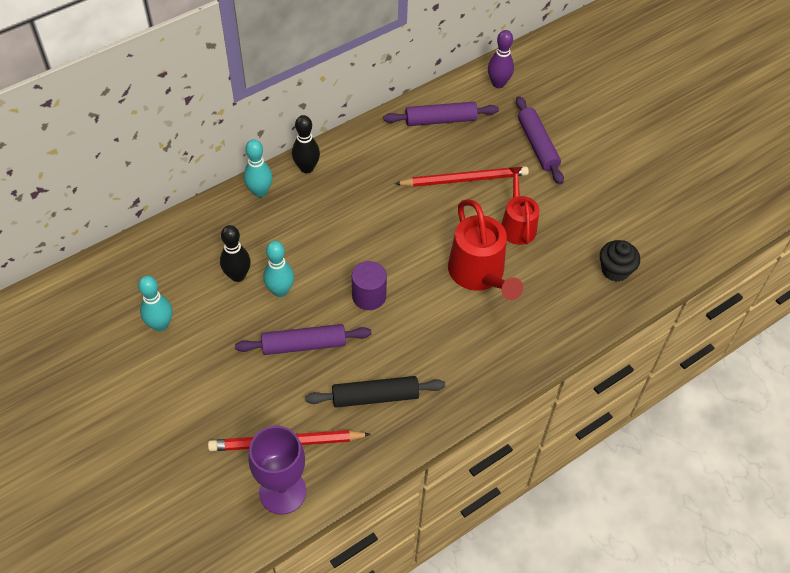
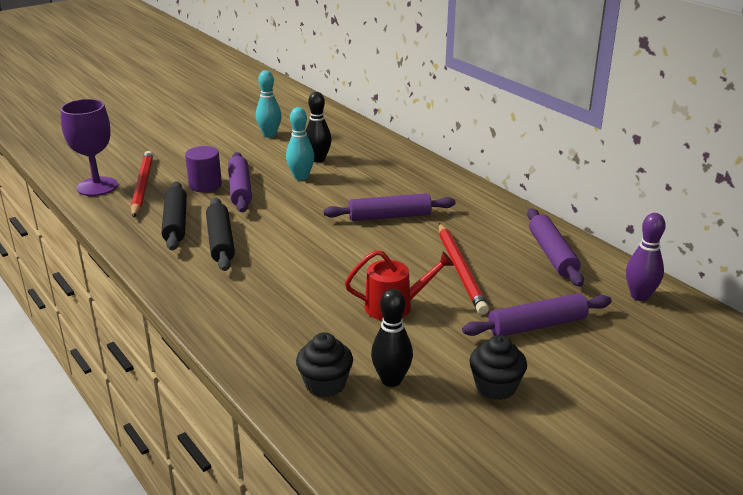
camera: 90 degrees right, 25 degrees down
(260, 192) = (417, 163): turquoise bowling pin -> none
(307, 168) = (452, 182): black bowling pin -> black bowling pin (391, 380)
(369, 296) = (292, 217): purple cylinder -> purple cylinder (205, 185)
(371, 220) = (389, 216): none -> purple rolling pin
(413, 353) = (221, 241): none -> black rolling pin
(479, 274) = (319, 279): red watering can -> none
(608, 177) = (495, 387): none -> black cupcake

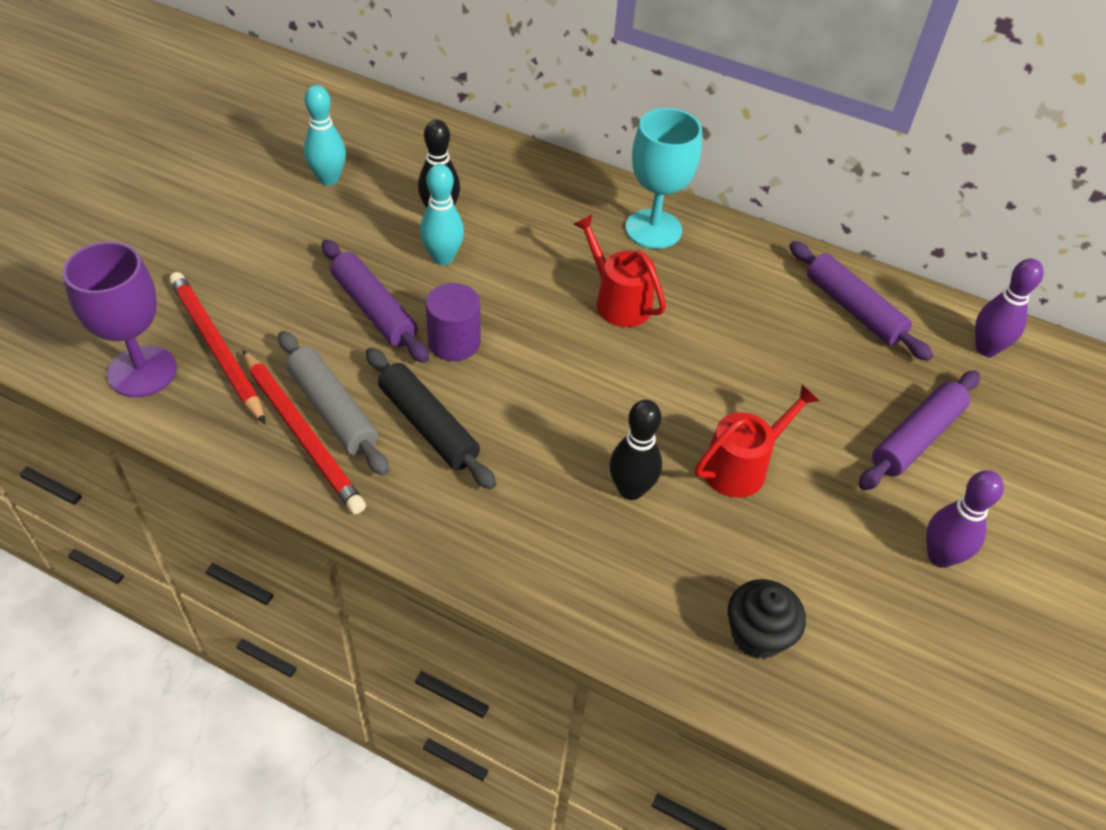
camera: 30 degrees left, 20 degrees up
(176, 223) = (333, 410): black rolling pin -> grey rolling pin
(205, 185) = (314, 316): purple cylinder -> purple cylinder (454, 342)
(389, 216) = (618, 301): purple rolling pin -> red watering can
(391, 380) = (825, 594): black bowling pin -> black bowling pin (631, 489)
(445, 191) = (653, 229): none -> turquoise goblet
(460, 270) = (772, 373): red pencil -> red pencil (302, 434)
(495, 387) = (940, 556): black cupcake -> purple bowling pin

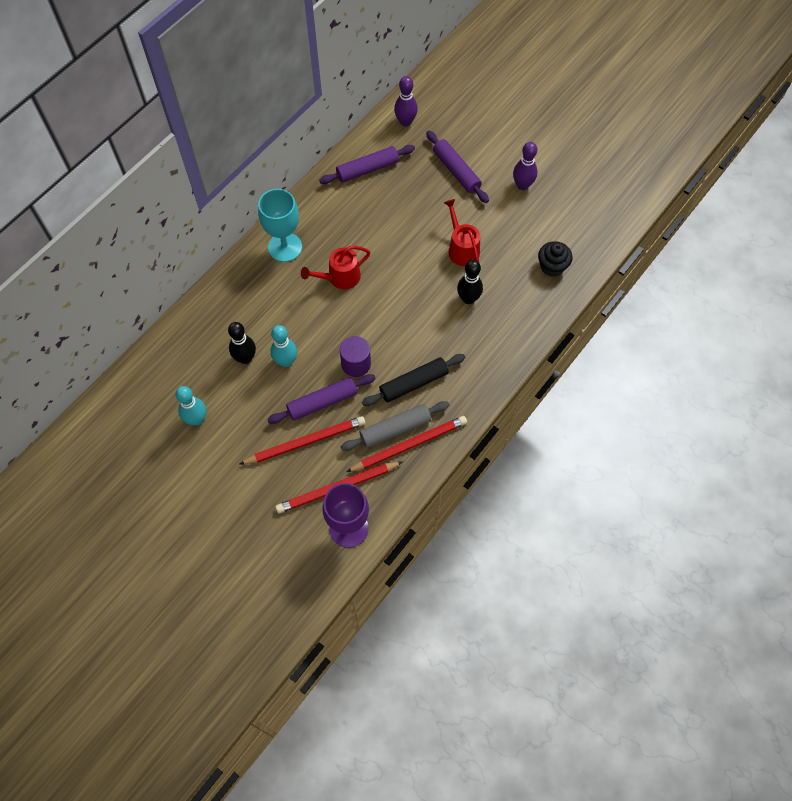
camera: 75 degrees left, 15 degrees up
(300, 299) = (305, 442): none -> red pencil

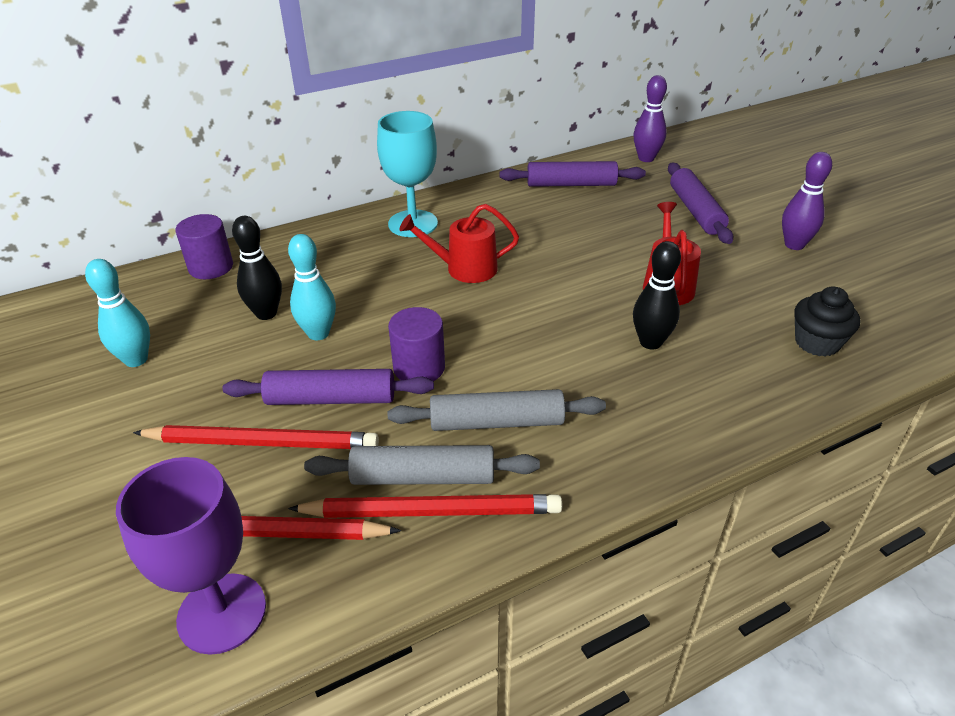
camera: 25 degrees right, 25 degrees down
(182, 334) = (211, 267): none -> purple cylinder
(413, 383) = (496, 422): black rolling pin -> grey rolling pin

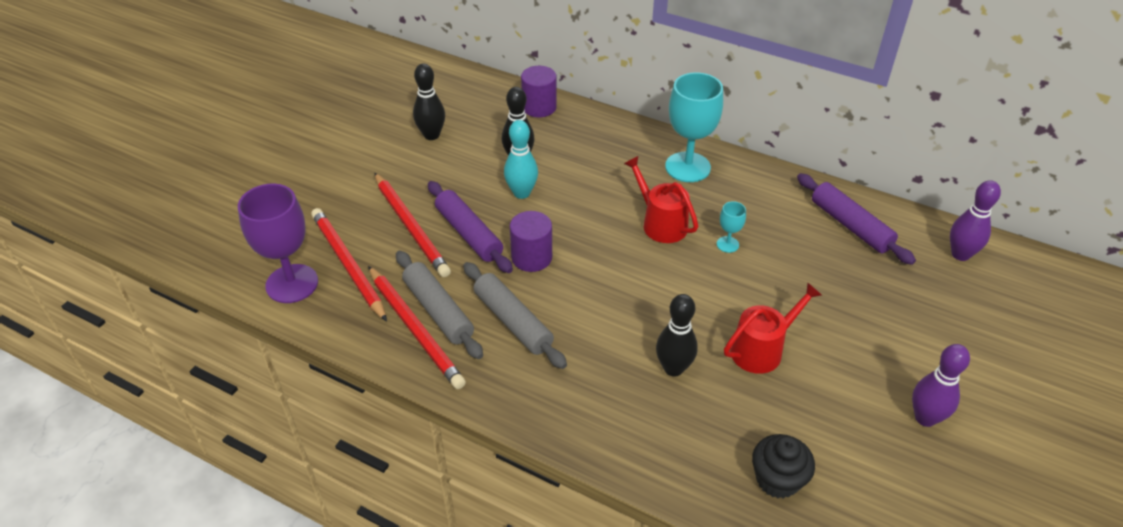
camera: 55 degrees right, 5 degrees up
(136, 360) = (431, 135): turquoise bowling pin -> black bowling pin
(530, 246) = (727, 244): none -> turquoise goblet
(695, 211) = (903, 325): purple rolling pin -> none

